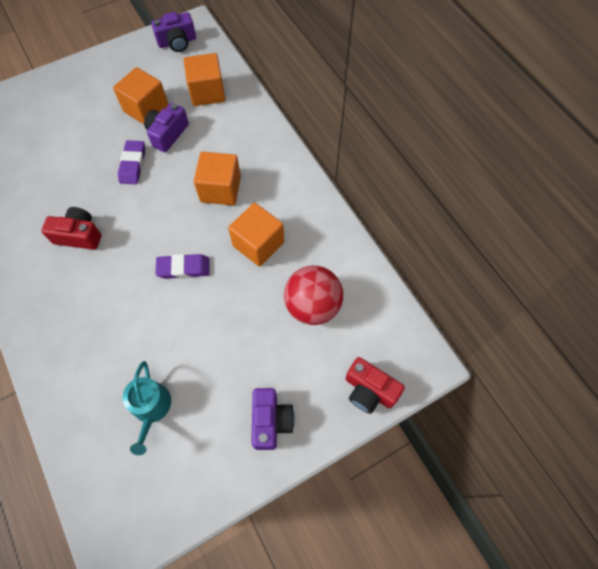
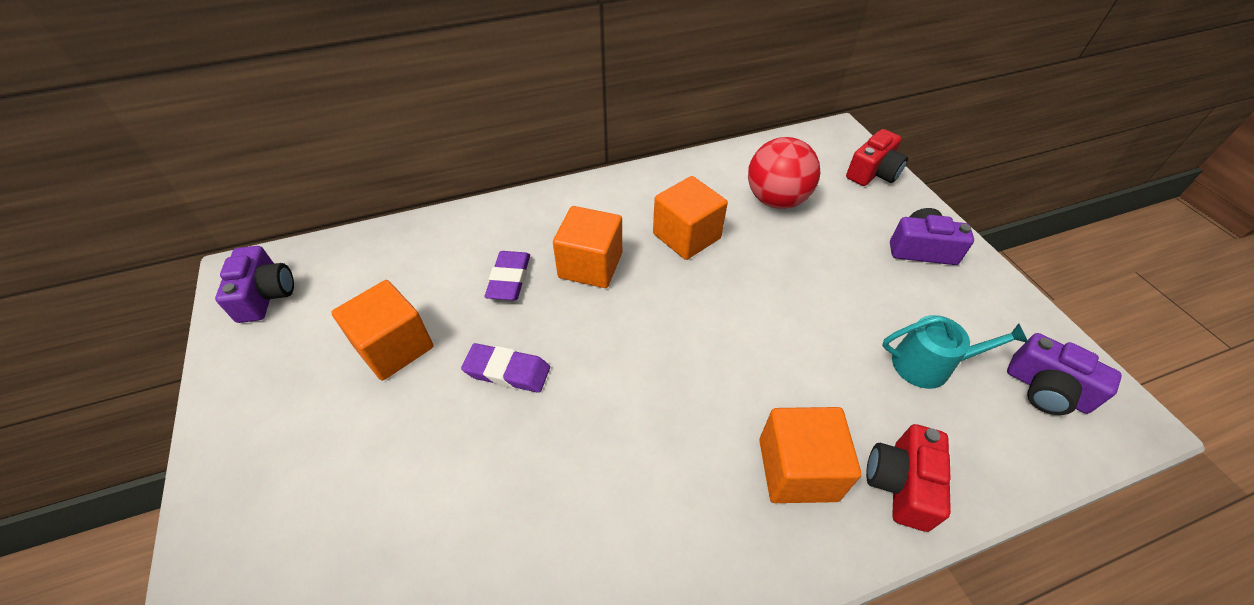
camera: 80 degrees left, 15 degrees down
(79, 235) = (634, 459): red camera -> red camera (901, 483)
(167, 134) = (462, 320): purple camera -> purple camera (1046, 389)
(183, 268) = (715, 315): purple eraser -> purple eraser (509, 279)
(207, 92) = (402, 265): orange cube -> orange cube (797, 469)

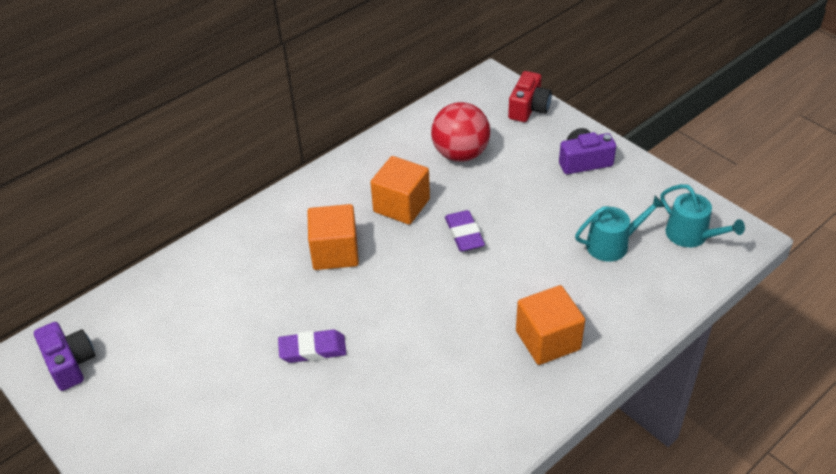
camera: 20 degrees left, 5 degrees down
(394, 347) = (211, 363): orange cube -> none
(509, 279) = (274, 284): purple eraser -> purple eraser (464, 234)
(901, 483) = (615, 325): red camera -> none
(1046, 389) = (691, 235): purple camera -> turquoise watering can

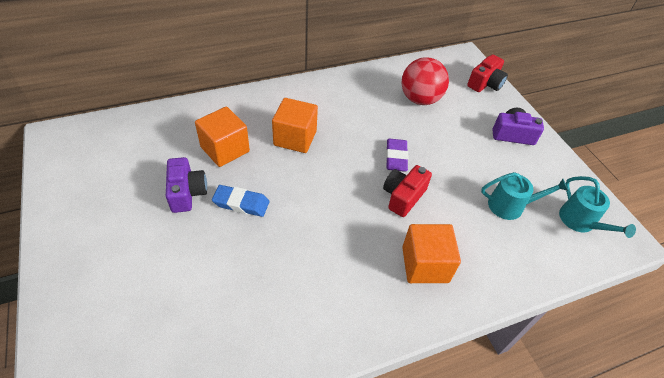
camera: 15 degrees right, 5 degrees up
(70, 363) = (74, 151): purple camera -> purple camera (187, 193)
(312, 349) = (241, 203): purple eraser -> blue eraser
(401, 205) = (359, 121): orange cube -> orange cube (225, 149)
(492, 276) = (403, 196): none -> red camera

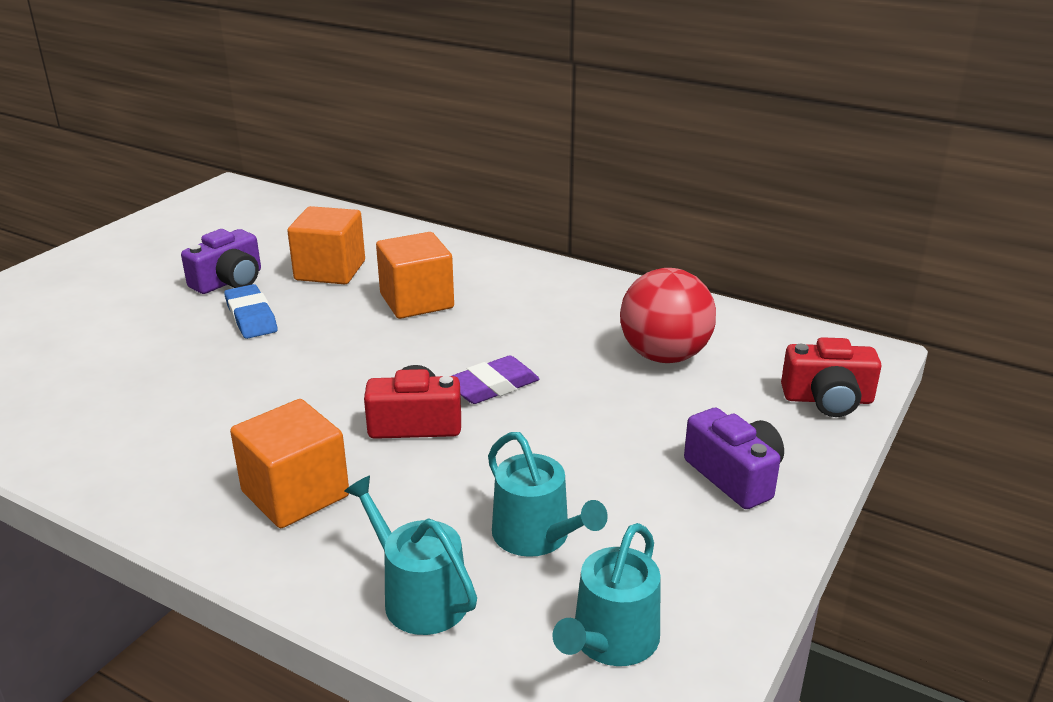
camera: 55 degrees right, 20 degrees down
(524, 260) = (418, 596): none -> turquoise watering can

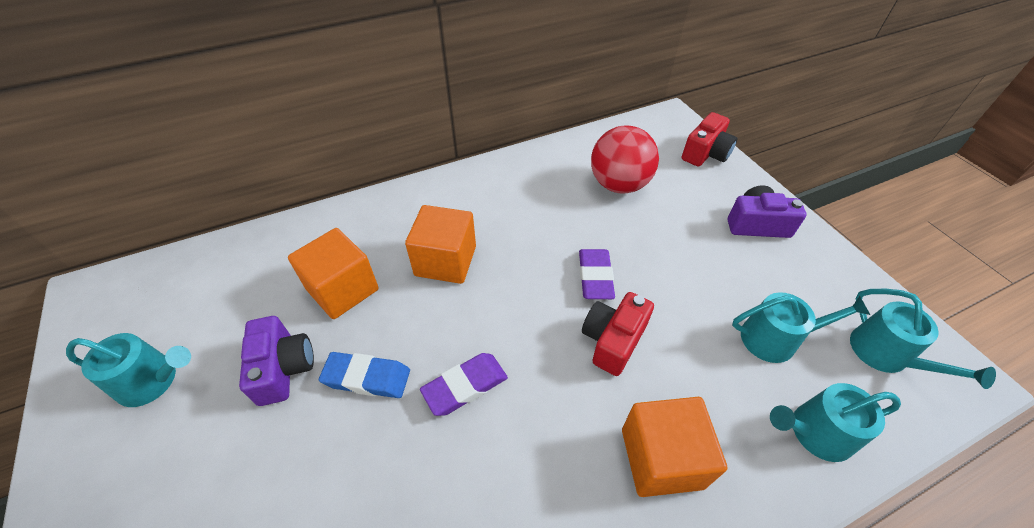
camera: 55 degrees left, 20 degrees up
(176, 243) = (153, 381): none -> turquoise watering can
(283, 363) = (465, 386): none -> purple eraser

